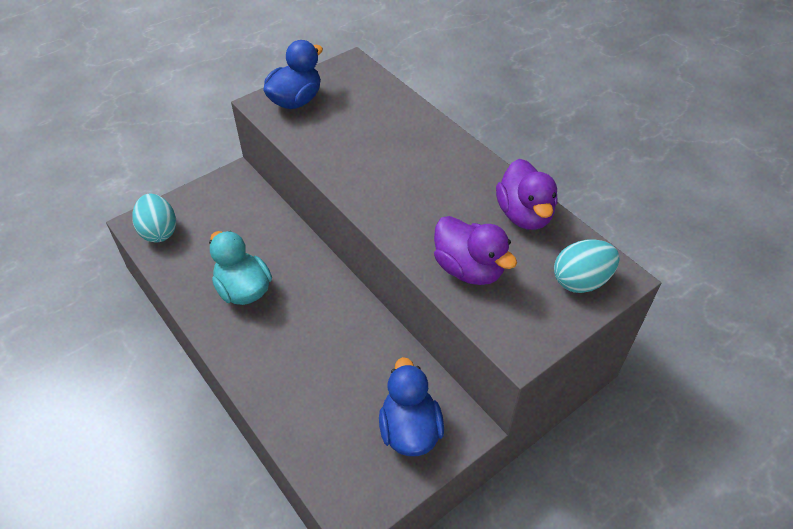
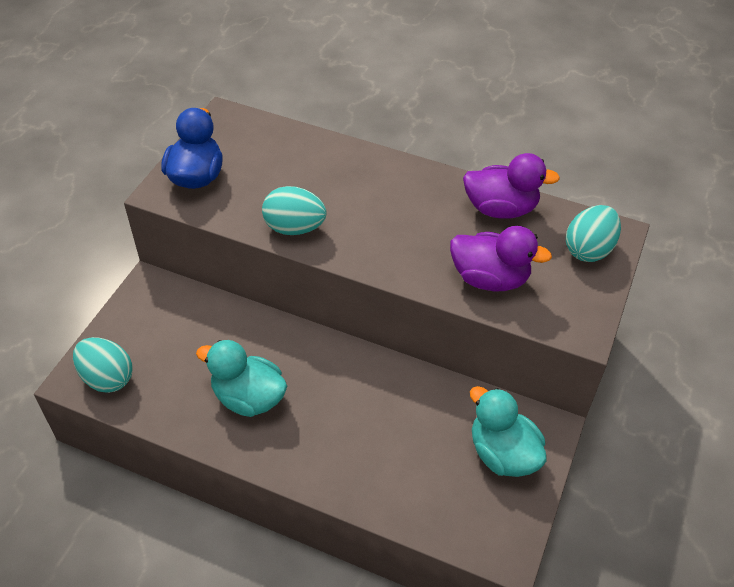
camera: 30 degrees left, 0 degrees up
(338, 165) = (294, 228): none -> turquoise egg
(409, 429) = (502, 454): blue duck -> turquoise duck
(524, 215) = (500, 209): purple duck -> purple duck turned 45 degrees counterclockwise

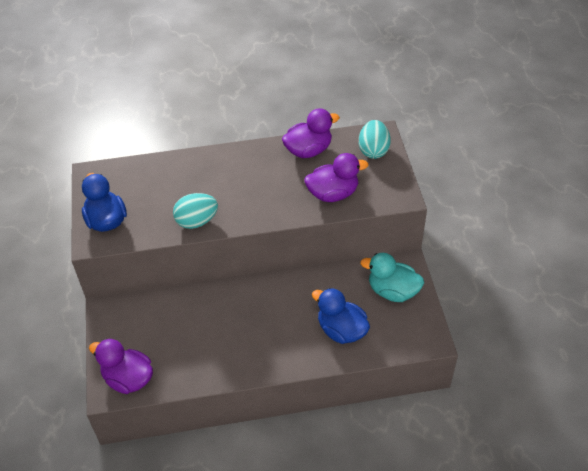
camera: 30 degrees left, 0 degrees up
(107, 378) = (128, 379): turquoise egg -> purple duck
(248, 398) = (227, 341): turquoise duck -> none
(396, 466) = (341, 330): none -> blue duck

